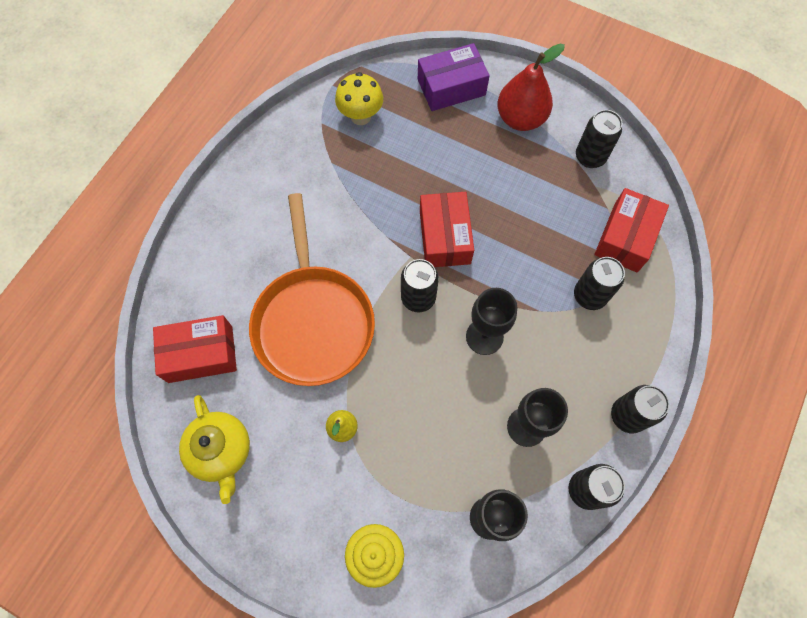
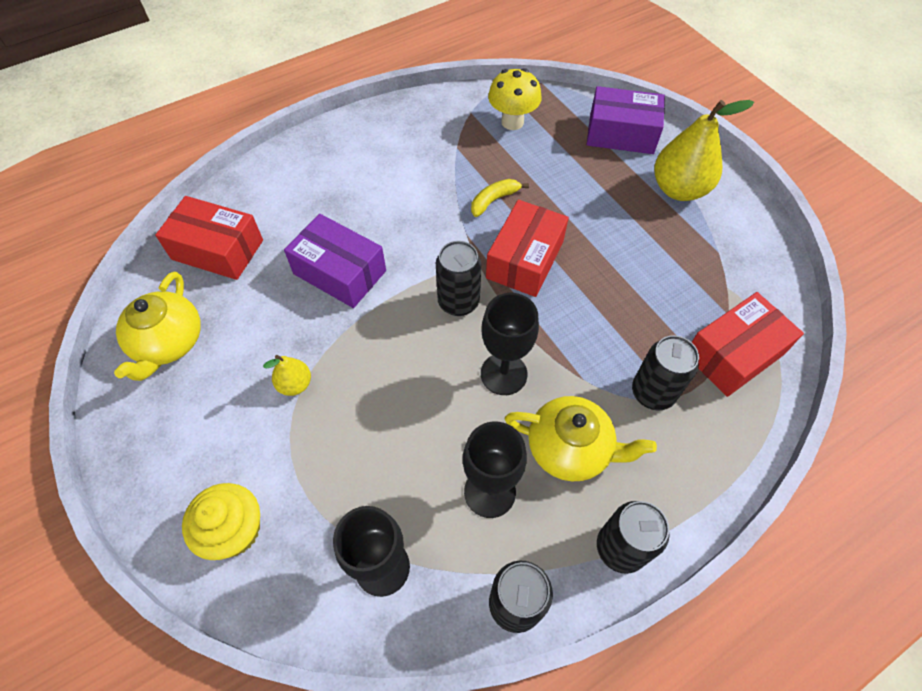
camera: 30 degrees right, 10 degrees down
(313, 321) = (339, 272): orange pan -> purple box
(391, 197) = (494, 200): none -> yellow banana
(520, 118) = (679, 189): red pear -> yellow pear
(560, 366) = (570, 448): none -> yellow teapot
(590, 157) = (738, 257): black can -> none

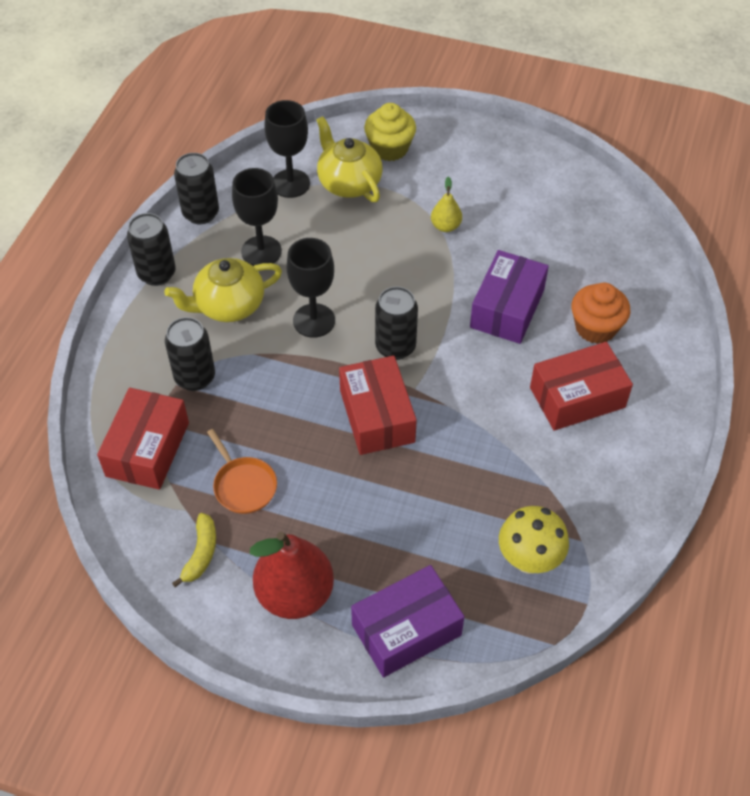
camera: 140 degrees right, 5 degrees down
(168, 343) = (556, 195): yellow teapot -> yellow teapot (348, 183)
(217, 249) = (614, 264): red box -> red box (577, 397)
(298, 215) = (595, 327): none -> orange cupcake
(339, 272) = (507, 308): purple box -> purple box turned 60 degrees counterclockwise
(494, 200) = (456, 454): yellow banana -> yellow banana (201, 553)
(669, 276) = (243, 485): none -> orange pan
(679, 189) = (295, 594): yellow pear -> red pear

